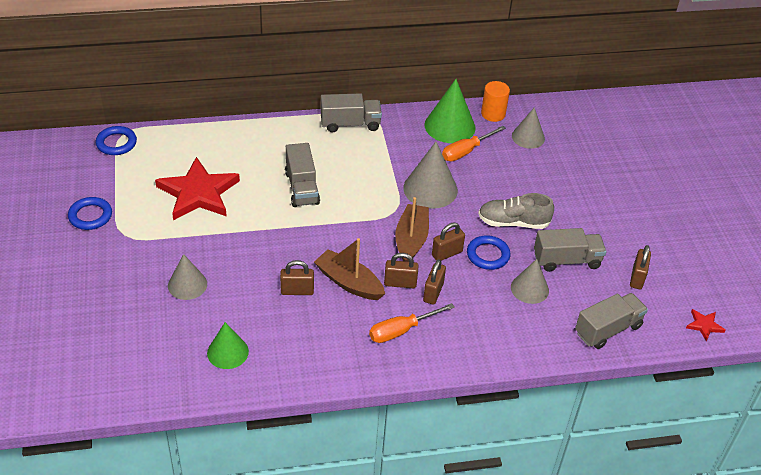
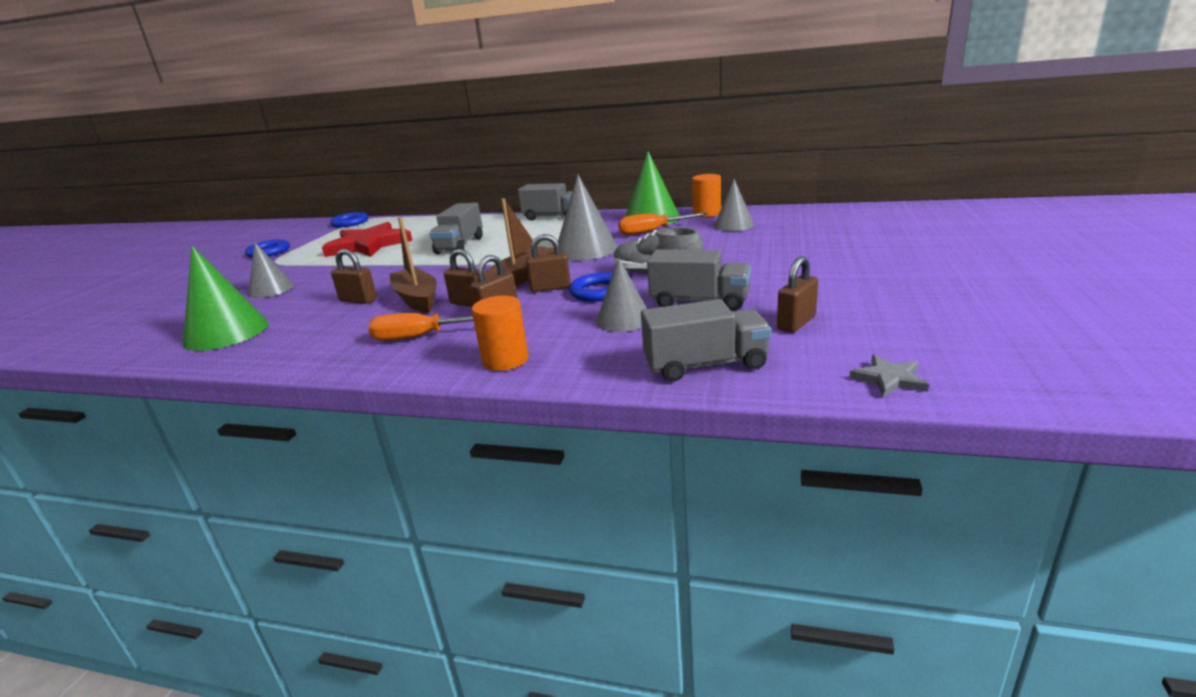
camera: 30 degrees right, 20 degrees down
(227, 352) = (226, 333): green cone -> green cone, size x1.54
(485, 346) = (505, 360): none -> orange cylinder
(704, 325) = (889, 379): red star -> grey star

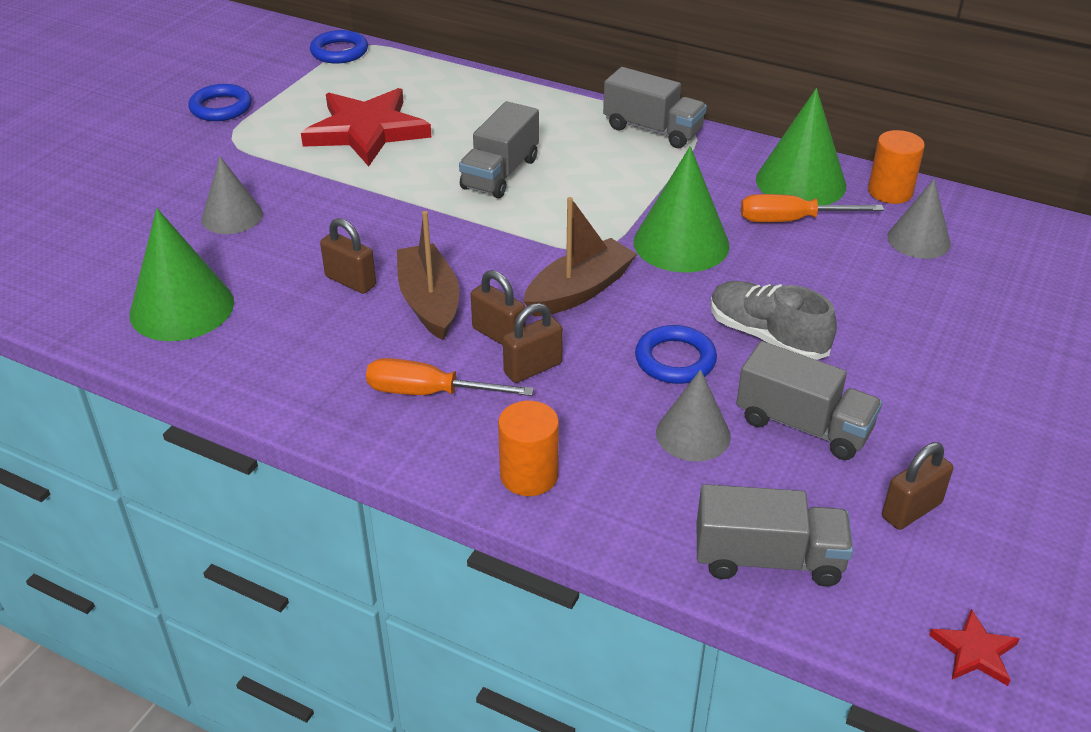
camera: 10 degrees right, 15 degrees up
(550, 288) = (612, 330): brown padlock -> none
(585, 250) = (681, 243): grey cone -> green cone
(889, 379) = (974, 651): grey star -> red star

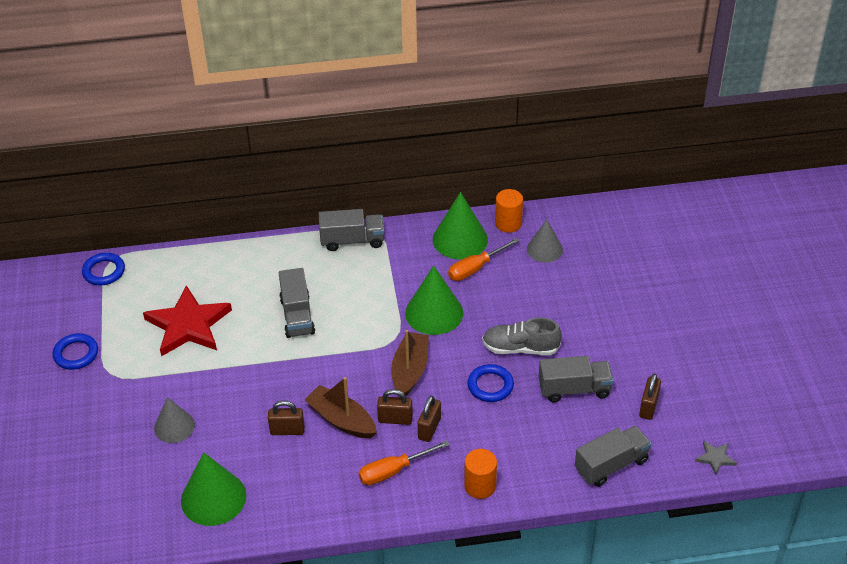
camera: 35 degrees left, 5 degrees up
(693, 434) = (532, 422): grey cone -> none
(974, 651) = (715, 458): red star -> grey star

